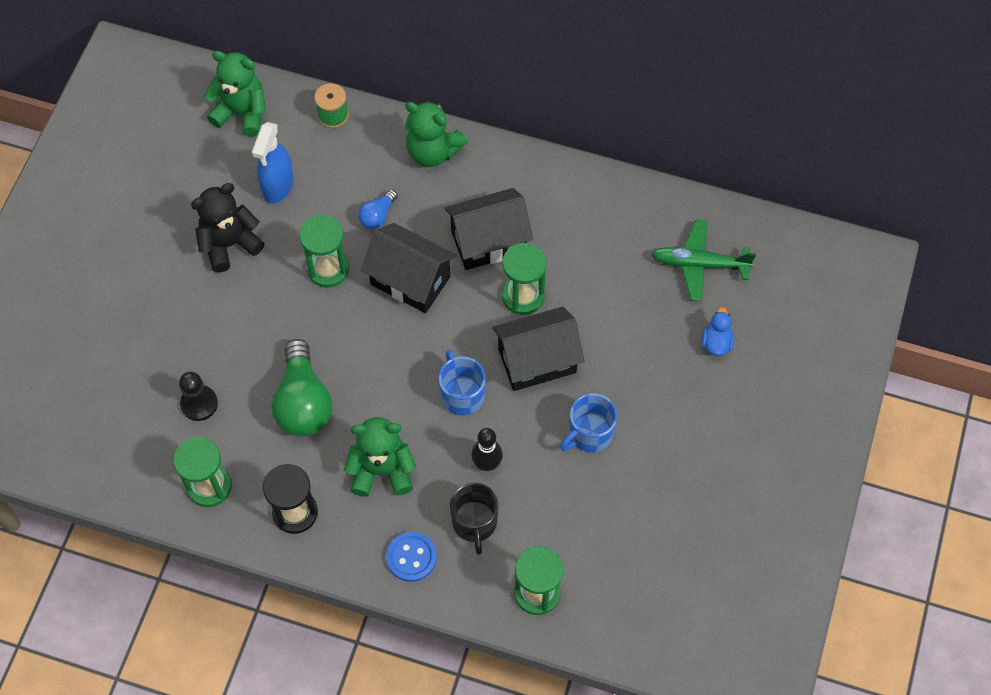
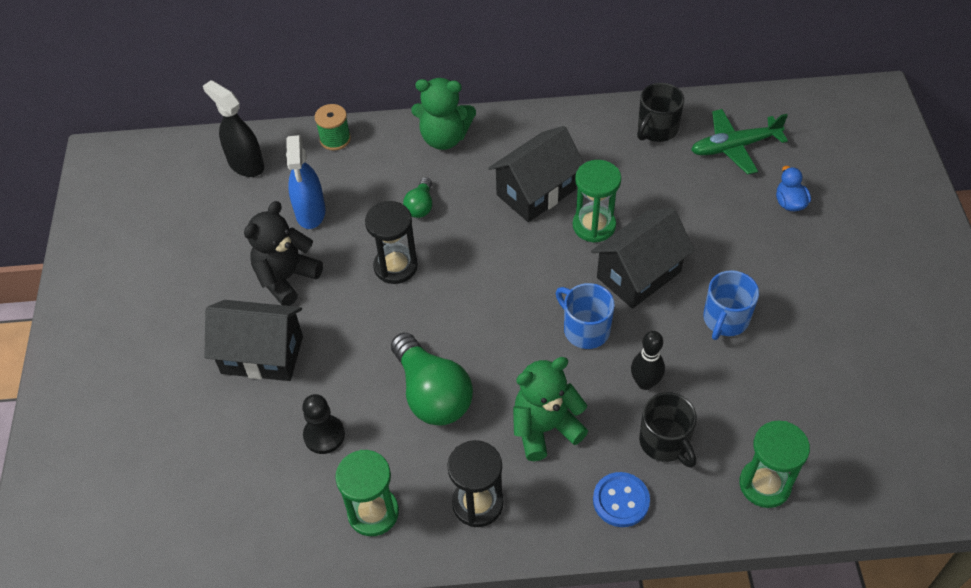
camera: 20 degrees left, 10 degrees down
(242, 112) = (246, 164): green teddy bear -> black spray bottle
(328, 269) = (395, 266): green hourglass -> black hourglass
(378, 216) = (420, 206): blue light bulb -> green light bulb
(410, 280) = (481, 249): black house -> black house (262, 355)
(636, 217) = (656, 129): none -> black mug

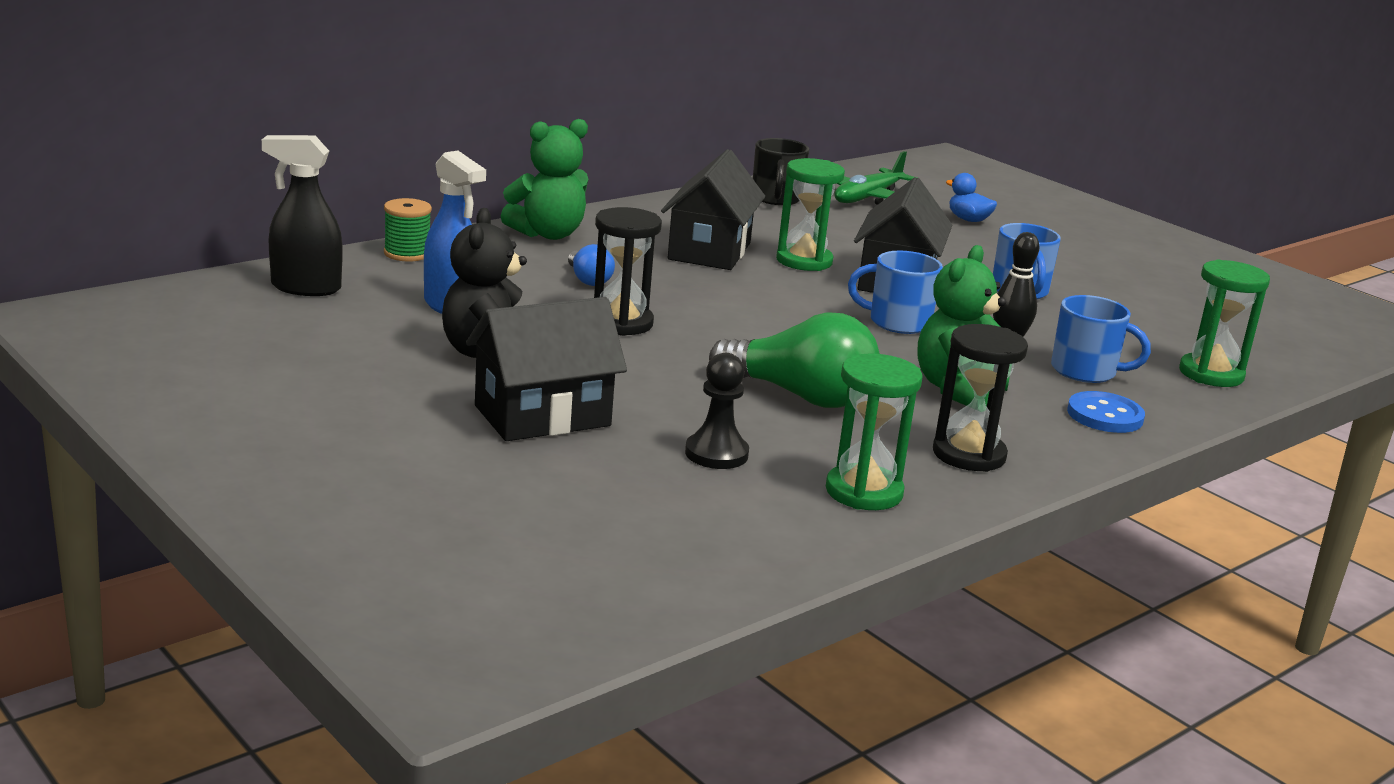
camera: 40 degrees left, 30 degrees down
(420, 206) = (588, 280): green light bulb -> blue light bulb
(664, 442) = (1085, 371): black mug -> blue mug

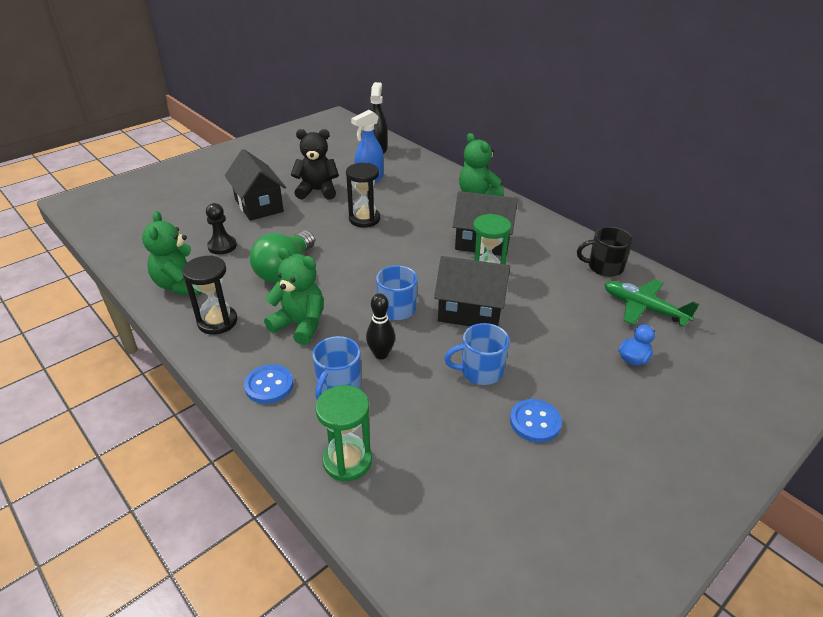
camera: 90 degrees right, 15 degrees up
(407, 253) = (429, 165): green spool -> none
(588, 280) = (418, 209): blue light bulb -> none
(864, 492) = (181, 285): green hourglass -> green teddy bear
(1095, 278) = (535, 422): none -> blue button

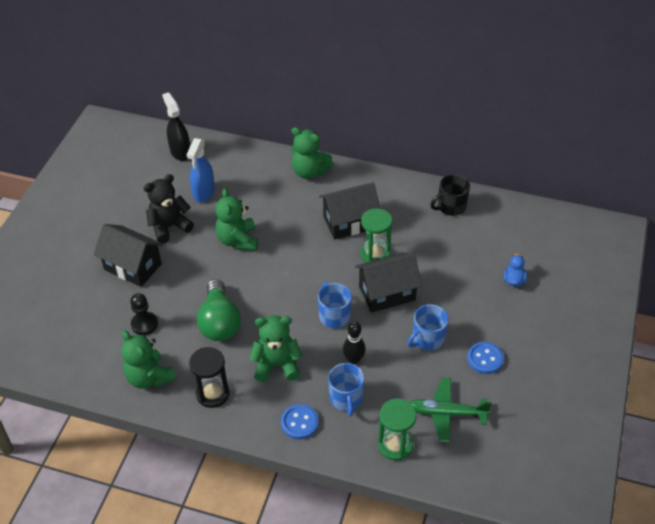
camera: 30 degrees left, 10 degrees up
(364, 219) = (238, 240): black hourglass -> green teddy bear
(644, 308) = (497, 233): green plane -> green plane (446, 413)

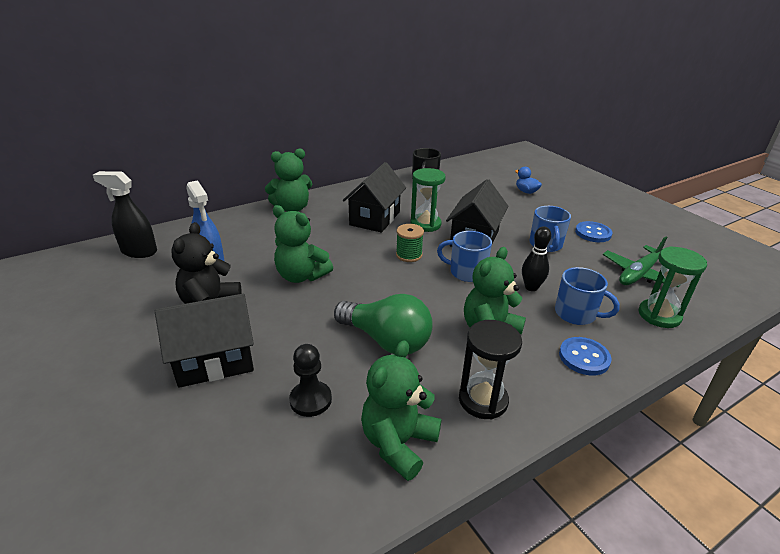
camera: 50 degrees left, 15 degrees down
(149, 377) = (398, 443): green teddy bear -> green teddy bear turned 120 degrees clockwise
(321, 273) = (409, 255): none -> green spool

